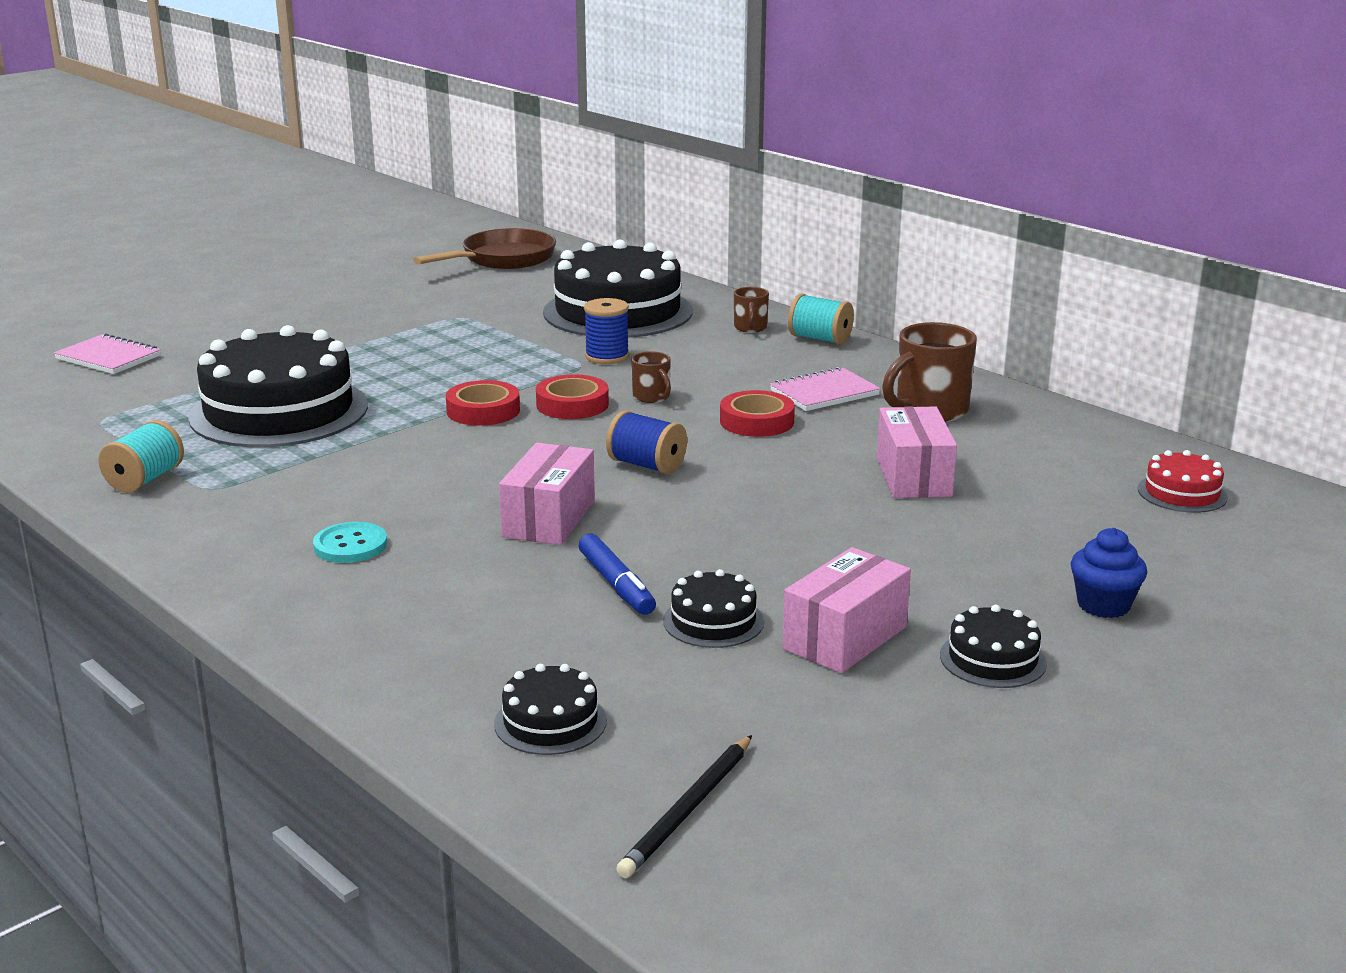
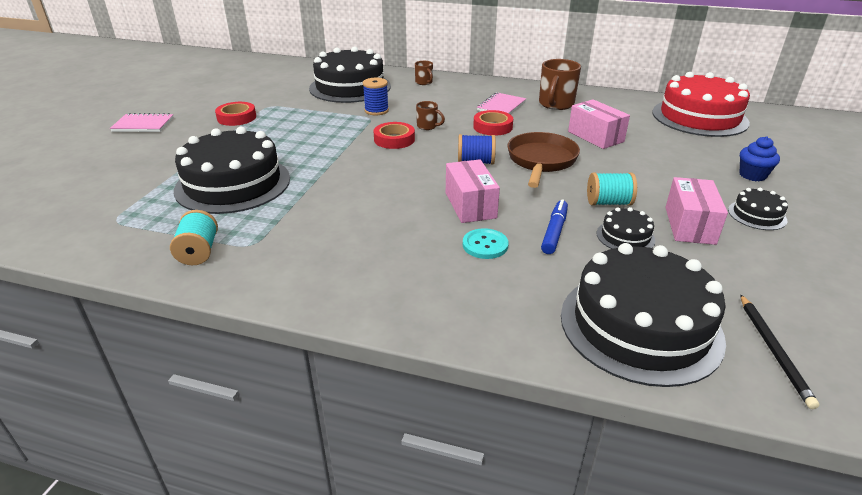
camera: 30 degrees left, 10 degrees up
(108, 357) = (71, 177): pink notebook -> pink notebook (143, 125)
(350, 545) = (386, 255): turquoise button -> turquoise button (485, 245)
(483, 411) = (352, 154): red tape -> red tape (236, 117)
(503, 259) = (252, 72): brown pan -> brown pan (541, 161)
(550, 722) = (640, 326): black cake -> black cake, size x2.26
(616, 585) = (554, 232): blue marker -> blue marker turned 105 degrees counterclockwise
(820, 339) = (462, 81): turquoise spool -> turquoise spool (608, 203)
(1182, 493) = (699, 117): red cake -> red cake, size x2.26

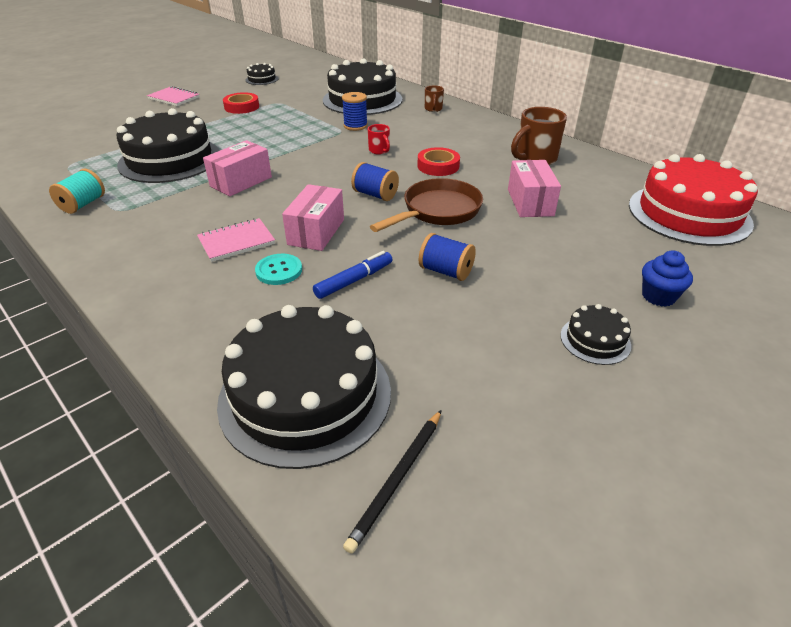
camera: 30 degrees right, 5 degrees up
(394, 139) = (335, 155): red tape -> none
(428, 126) = (379, 151): brown mug -> red mug
(501, 106) = (475, 148): pink notebook -> pink notebook (236, 241)
(608, 203) = (446, 271): turquoise spool -> blue spool
(625, 236) = (414, 309): black cake -> black cake (262, 79)
(689, 225) = (498, 322): pink box -> pink box (241, 182)

